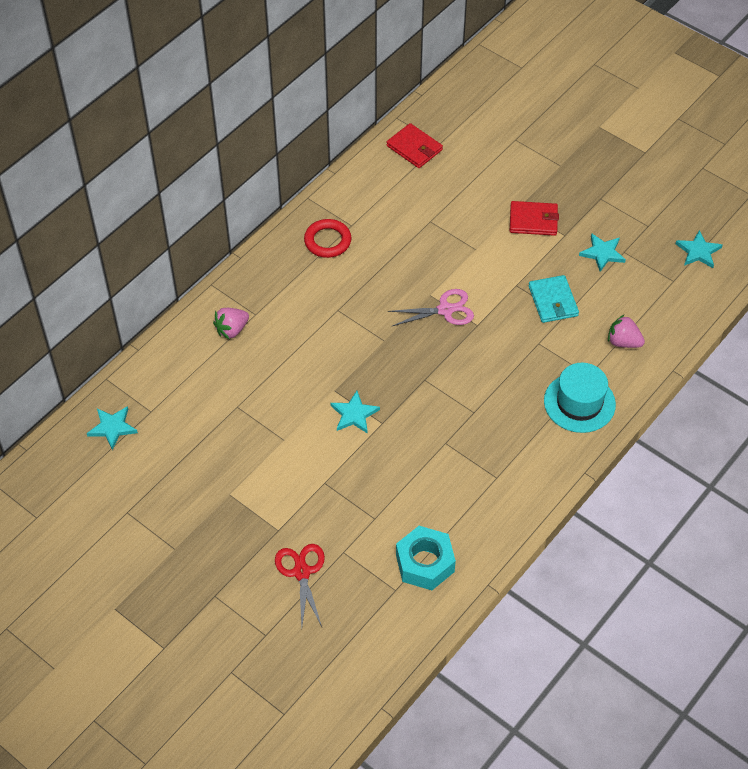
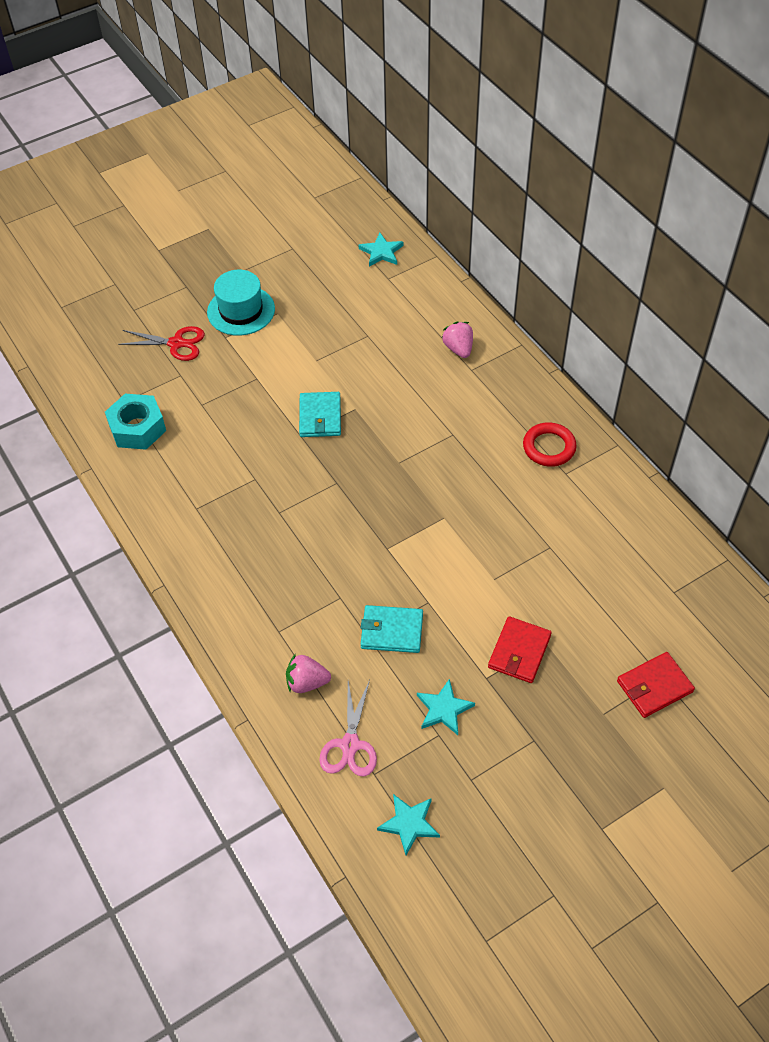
camera: 110 degrees right, 0 degrees up
(354, 414) = (320, 417): turquoise star -> turquoise wallet
(414, 148) = (671, 563): red wallet -> red wallet (654, 686)
(445, 310) = (418, 525): pink scissors -> pink scissors (350, 745)
(579, 403) = (247, 609): turquoise hat -> turquoise hat (241, 310)
(623, 342) = (307, 682): pink strawberry -> pink strawberry turned 135 degrees counterclockwise

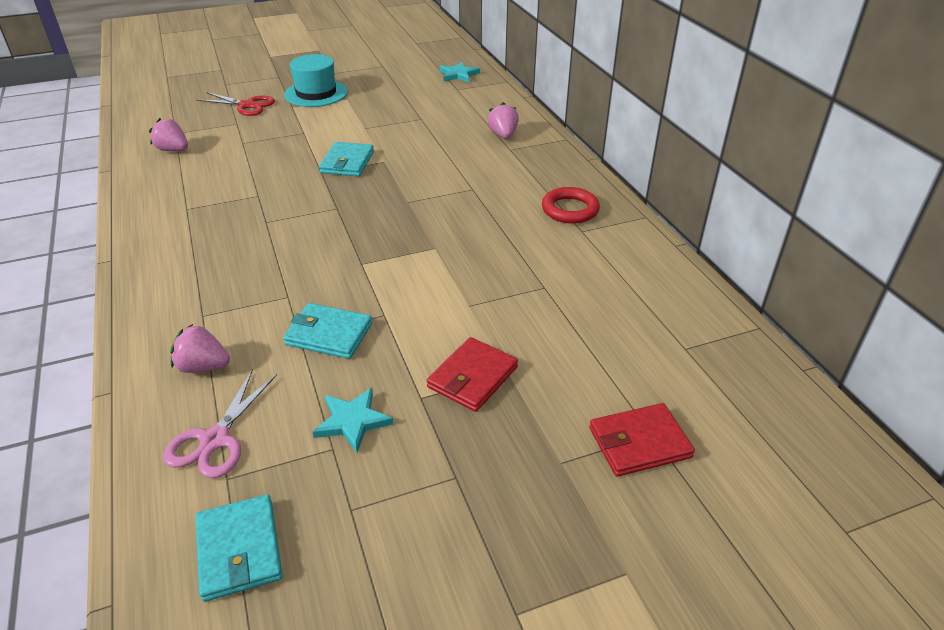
camera: 10 degrees right, 15 degrees down
(137, 428) = (173, 150): turquoise nut -> pink strawberry
(409, 824) = (239, 550): turquoise star -> turquoise wallet

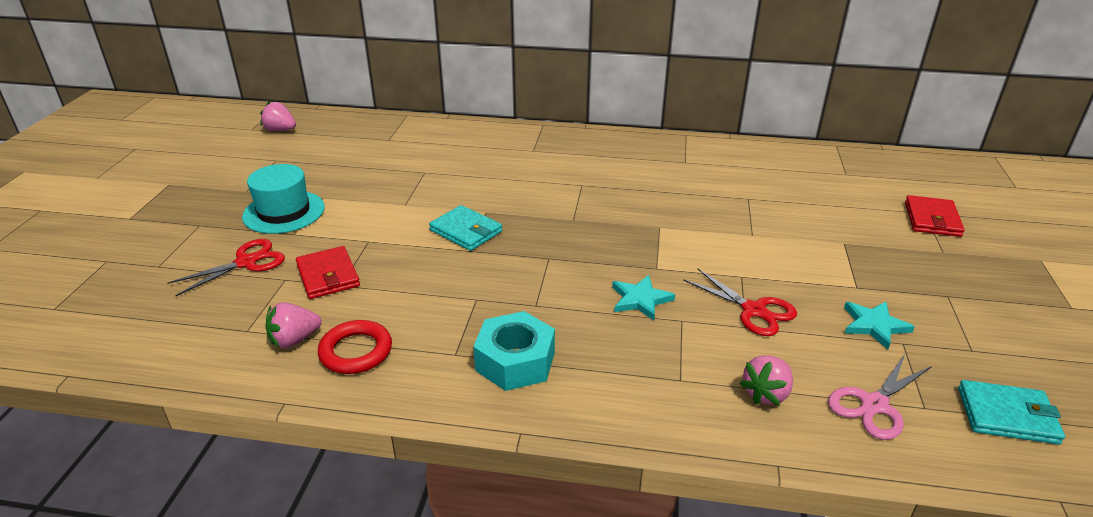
camera: 60 degrees left, 5 degrees down
(189, 234) = (515, 361): none -> turquoise nut
(215, 440) = (874, 405): pink scissors -> pink scissors turned 90 degrees clockwise
(328, 334) = (754, 310): turquoise wallet -> red scissors
(458, 75) = (359, 130): turquoise star -> turquoise star (640, 299)
(472, 377) = (842, 258): red wallet -> red wallet (328, 275)
(503, 135) = (505, 146): pink strawberry -> pink strawberry (280, 130)
(570, 209) = (652, 157): red ring -> red ring (356, 351)

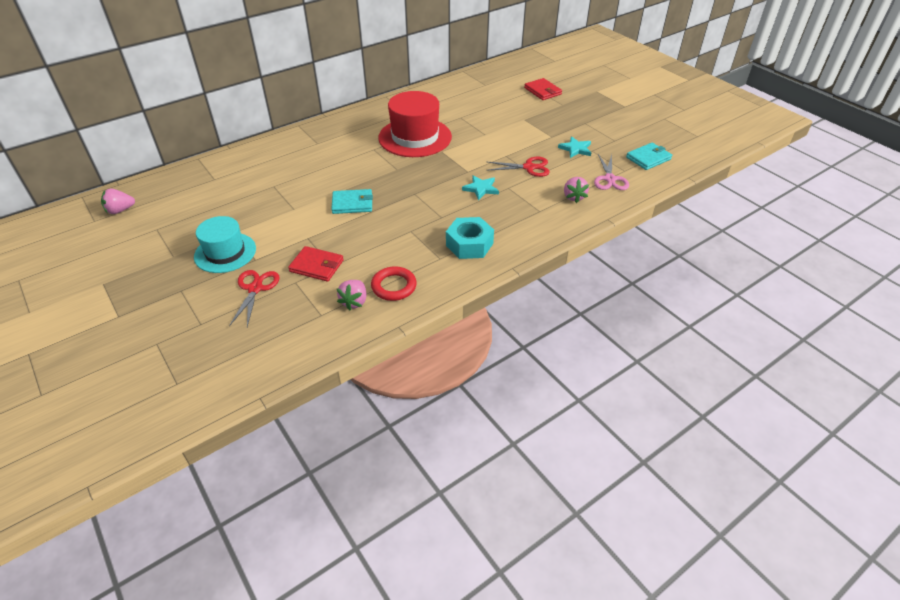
camera: 45 degrees left, 10 degrees up
(650, 194) = (415, 137): none -> red hat

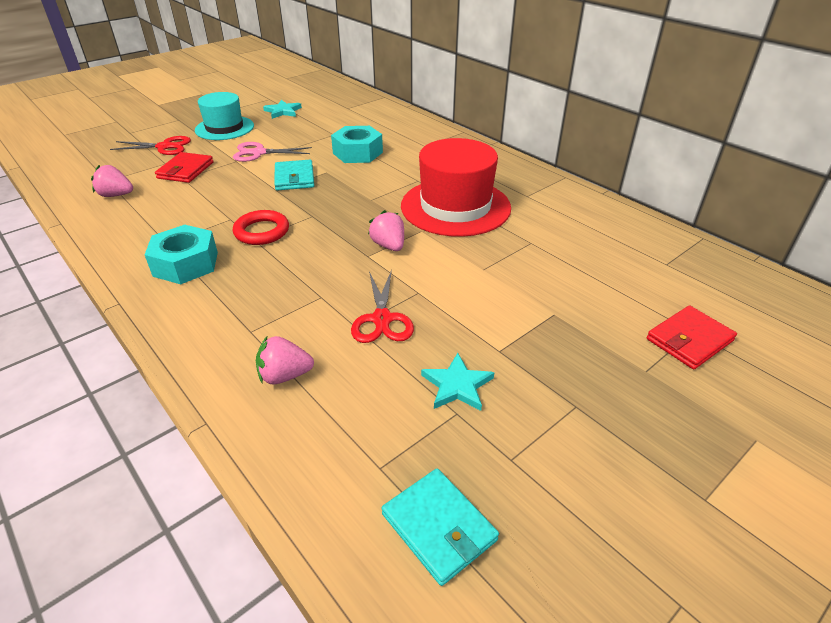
camera: 85 degrees right, 5 degrees down
(120, 210) = (299, 83): pink strawberry -> pink strawberry (389, 246)
(317, 174) = (357, 153): none -> turquoise nut
(394, 286) = (128, 215): red ring -> red ring (262, 231)
(481, 189) = (319, 269): turquoise star -> turquoise star (283, 111)
(610, 179) = (344, 437): pink scissors -> pink scissors (259, 153)

